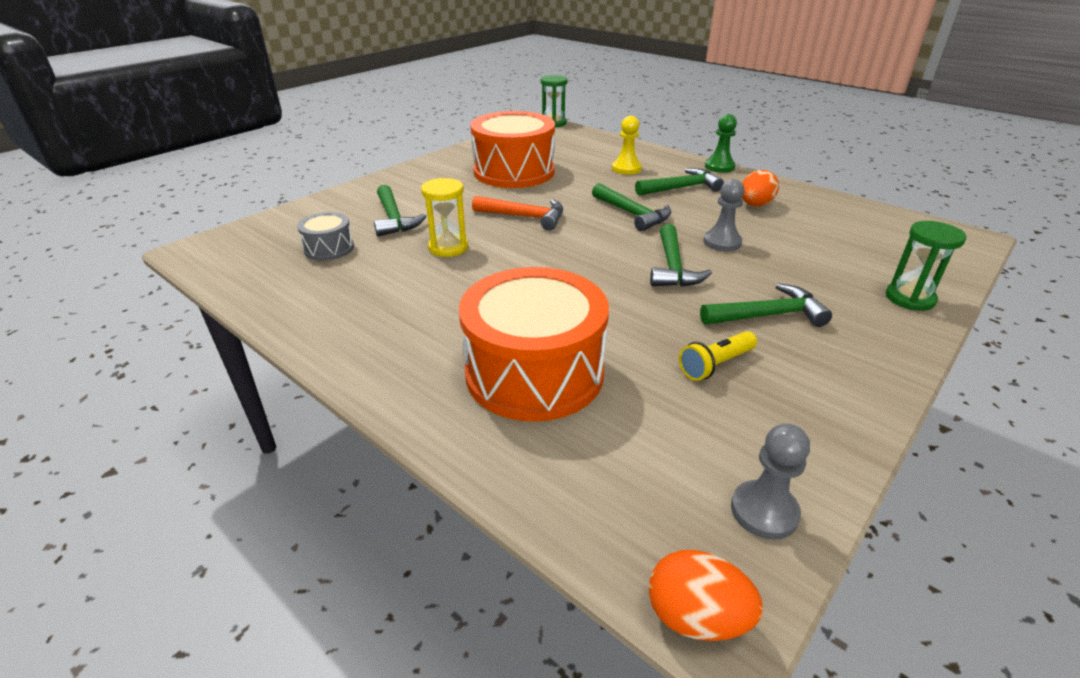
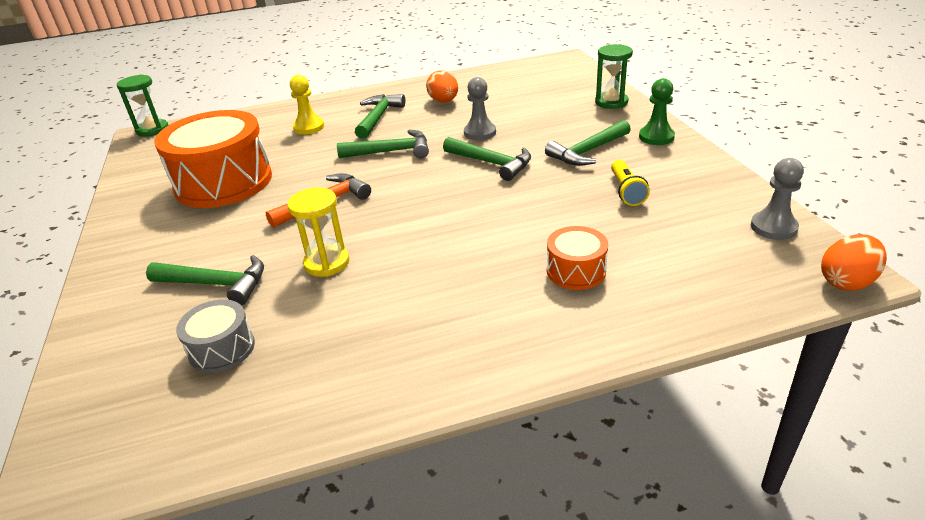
camera: 55 degrees left, 0 degrees up
(534, 373) = (576, 271): orange drum -> orange drum, size x0.47
(719, 167) = (367, 91): green pawn -> green pawn (656, 137)
(768, 315) = (587, 152): green hammer -> green hammer turned 150 degrees counterclockwise

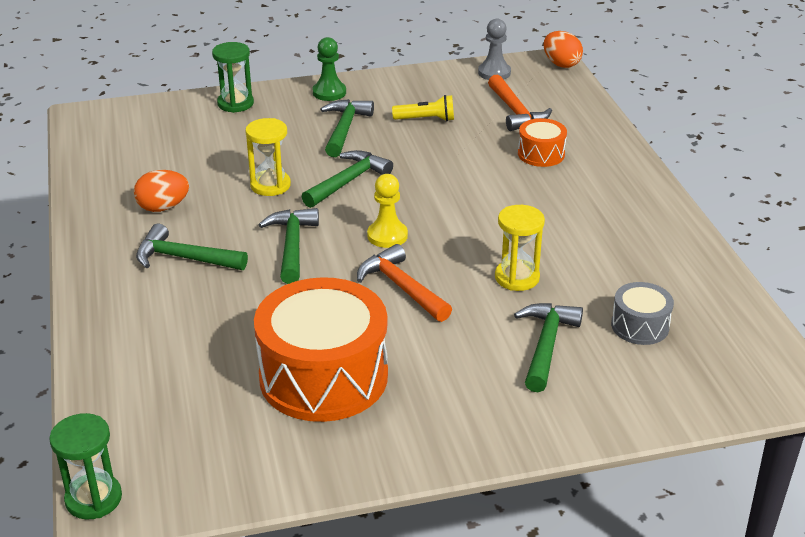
camera: 90 degrees left, 0 degrees up
(309, 127) = (183, 317): yellow pawn -> yellow pawn (387, 236)
(480, 132) = (270, 185): grey pawn -> yellow hourglass
(587, 152) = (345, 128): green hammer -> green hammer turned 135 degrees counterclockwise
(675, 248) = (516, 112): none -> orange hammer

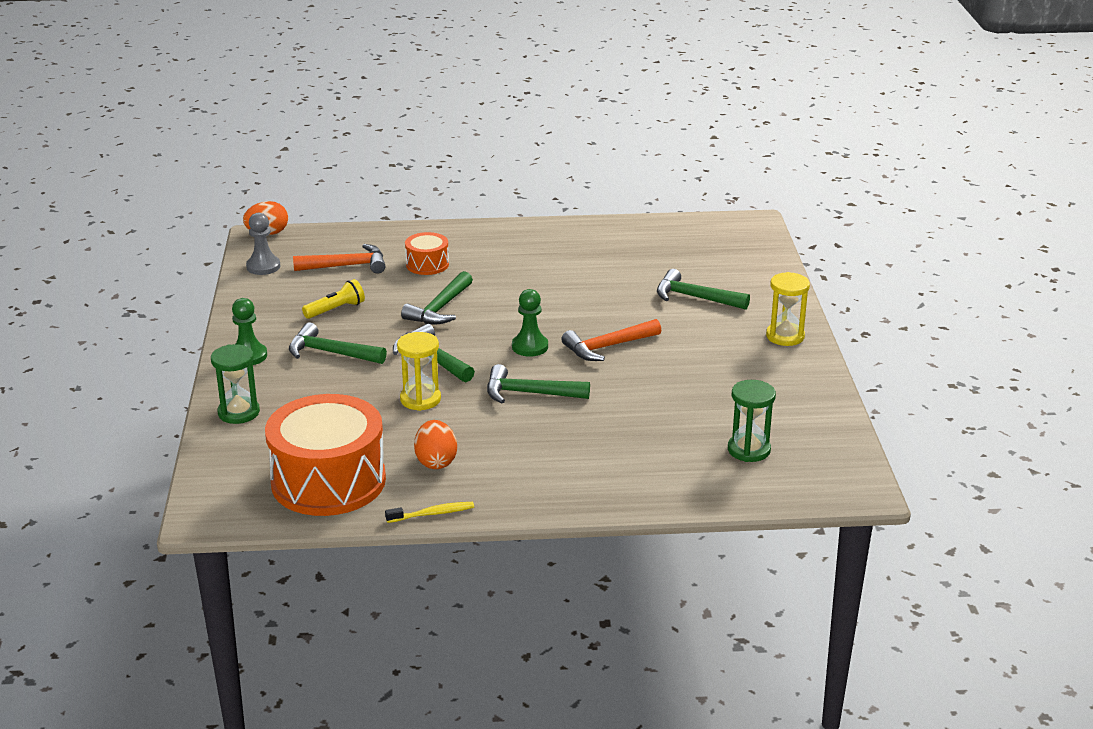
camera: 80 degrees left, 5 degrees down
(79, 216) = (432, 514): none -> yellow toothbrush
(93, 499) = (848, 497): green hourglass -> green hourglass (748, 450)
(184, 258) = (531, 451): green hammer -> green hammer (440, 309)
(323, 376) = (717, 390): orange drum -> orange drum (328, 481)
(387, 236) = (530, 347): yellow pawn -> green pawn
(426, 119) = (336, 309): yellow flashlight -> yellow flashlight turned 45 degrees clockwise
(517, 277) = (608, 298): yellow hourglass -> yellow hourglass (785, 336)
(640, 326) = (679, 261): grey drum -> none

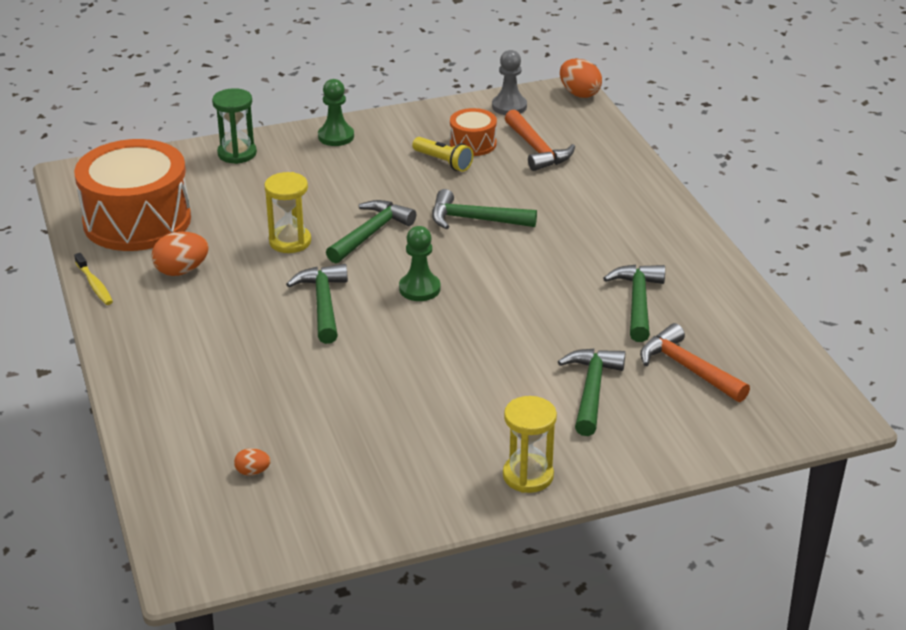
camera: 75 degrees right, 5 degrees up
(330, 353) = (358, 176): green hammer -> green hammer (638, 302)
(427, 264) = (567, 194): orange drum -> orange drum (473, 144)
(607, 347) = (441, 340): orange hammer -> orange hammer (687, 368)
(748, 450) = (252, 472): green hourglass -> orange egg

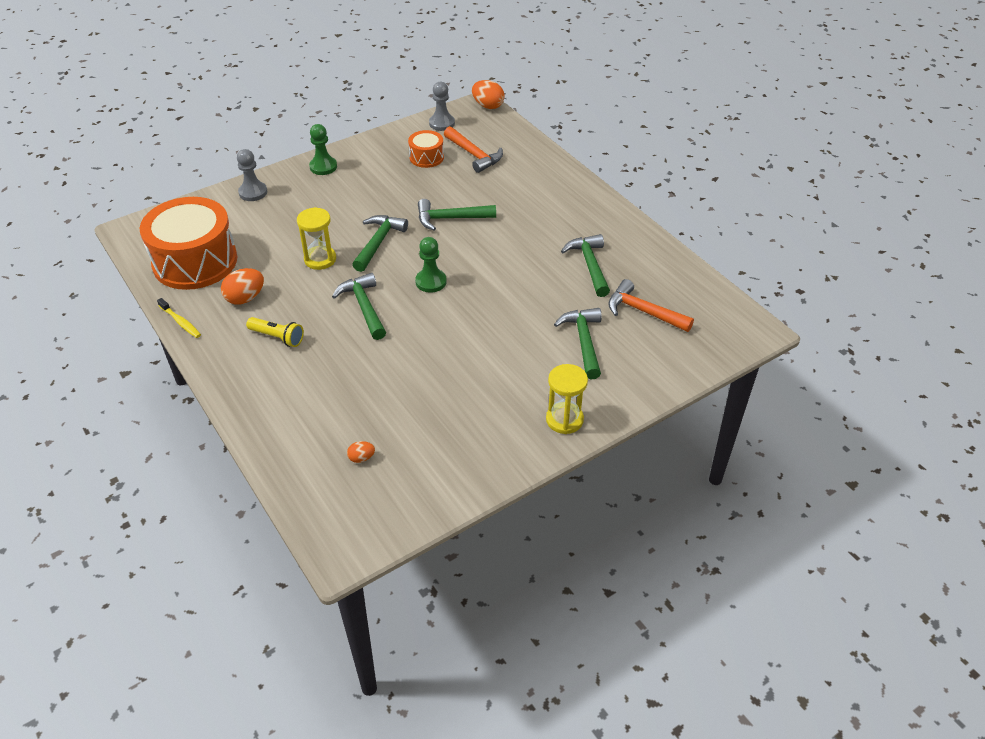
camera: 15 degrees left, 10 degrees up
(237, 153) = (253, 192): green hourglass -> grey pawn
(443, 162) = (410, 175): yellow flashlight -> yellow flashlight (277, 337)

